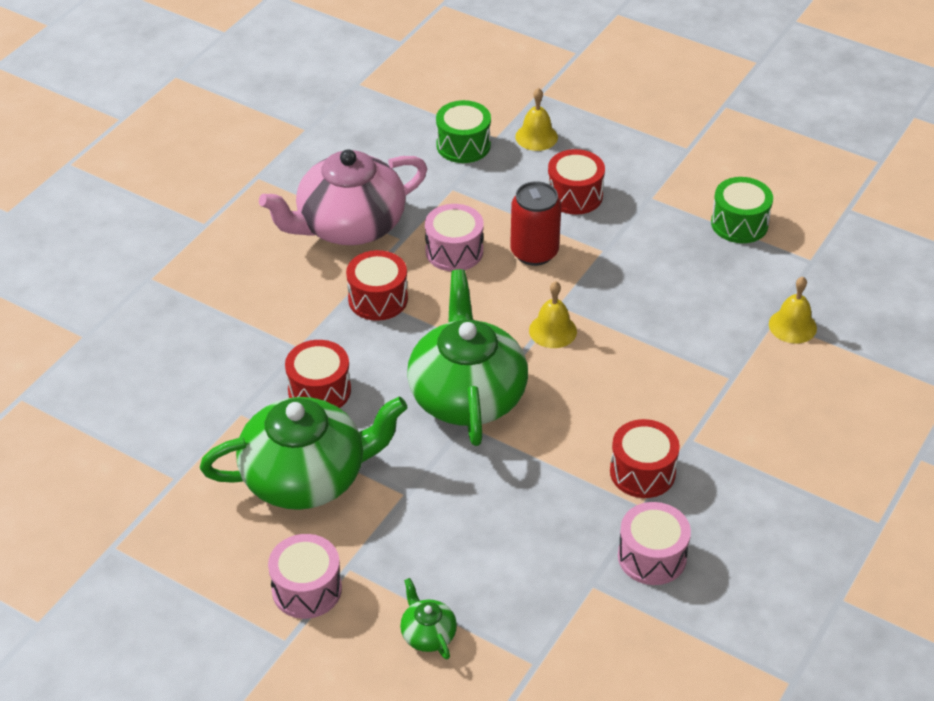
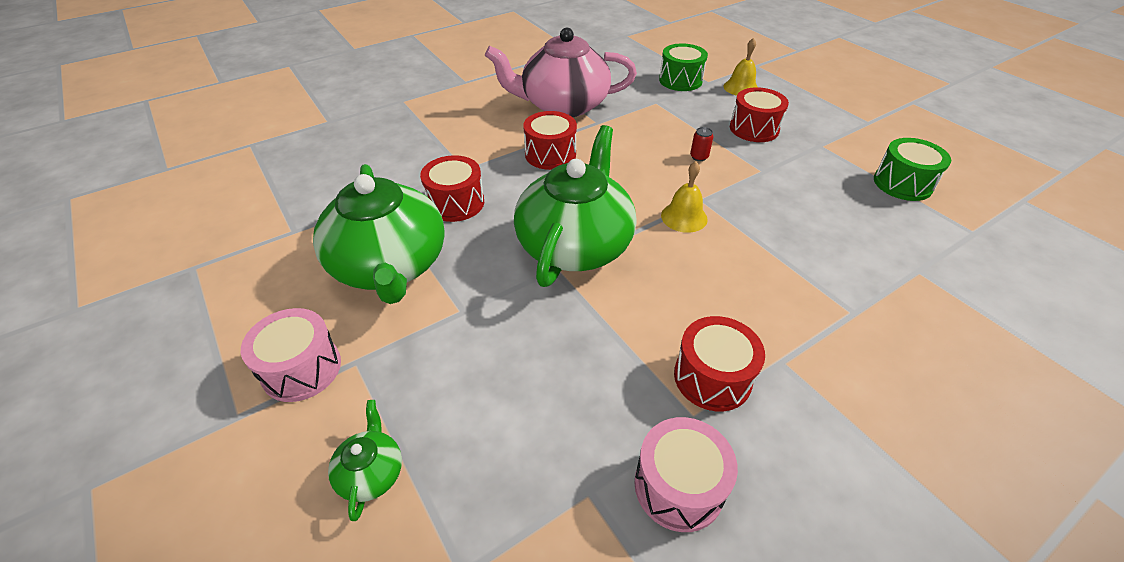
camera: 25 degrees right, 0 degrees up
(306, 477) = (390, 265): green teapot -> green teapot turned 60 degrees clockwise
(454, 251) = (632, 140): pink drum -> none
(534, 252) = (699, 157): red can -> red can, size x0.43
(792, 326) = (939, 284): yellow bell -> none

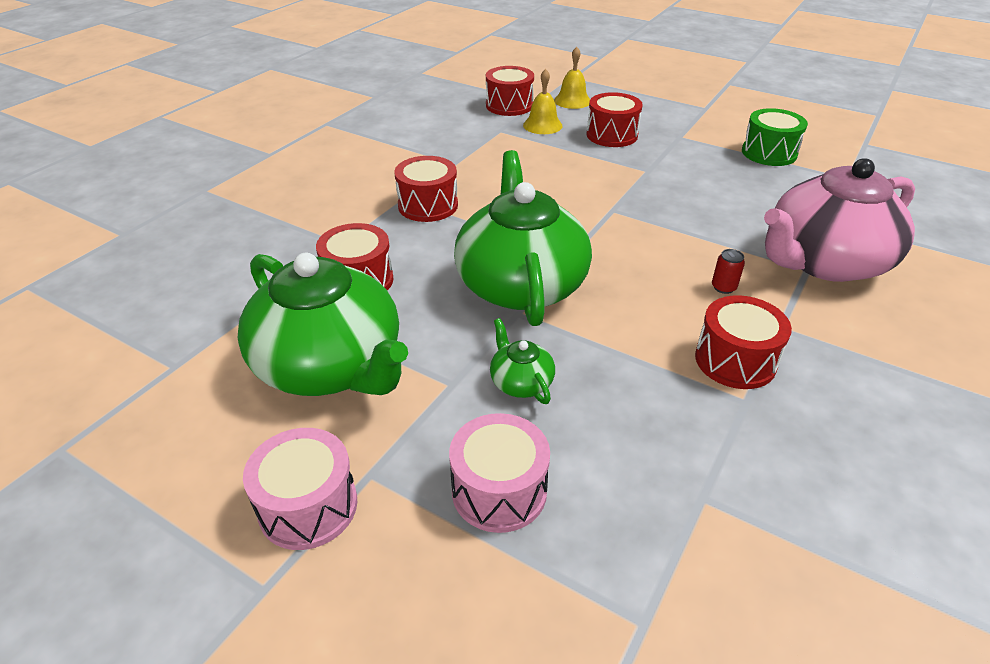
camera: 25 degrees left, 5 degrees down
(371, 472) = (476, 574): green teapot -> green teapot (521, 382)
(563, 105) = (404, 154): pink teapot -> pink teapot (824, 261)
(678, 486) = (775, 461): pink drum -> pink drum (499, 490)
(680, 80) = (509, 105): green drum -> red drum
(684, 217) = (607, 230): yellow bell -> yellow bell (542, 125)
(699, 157) = (580, 172): red can -> red can (723, 287)

